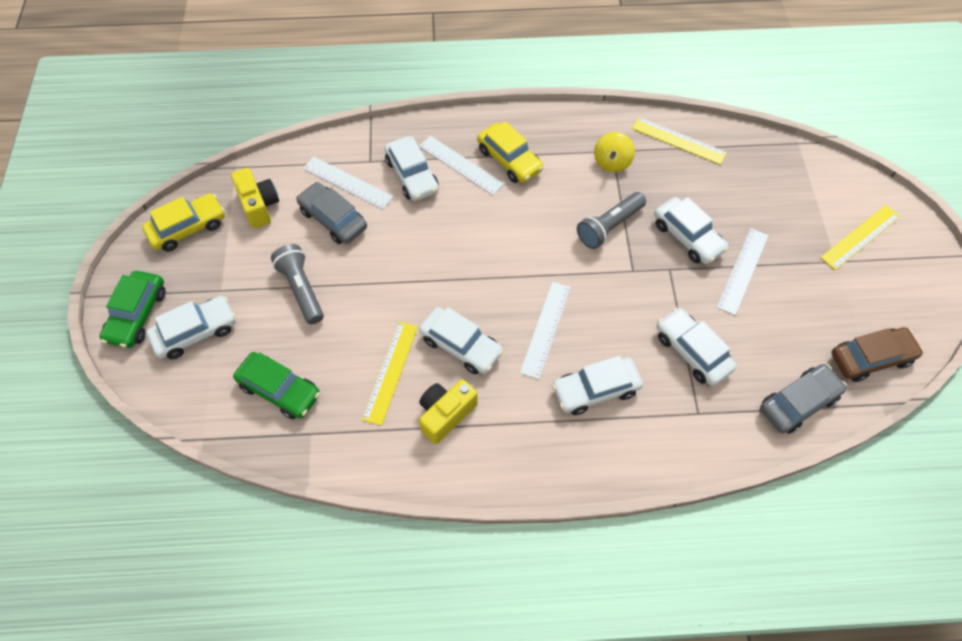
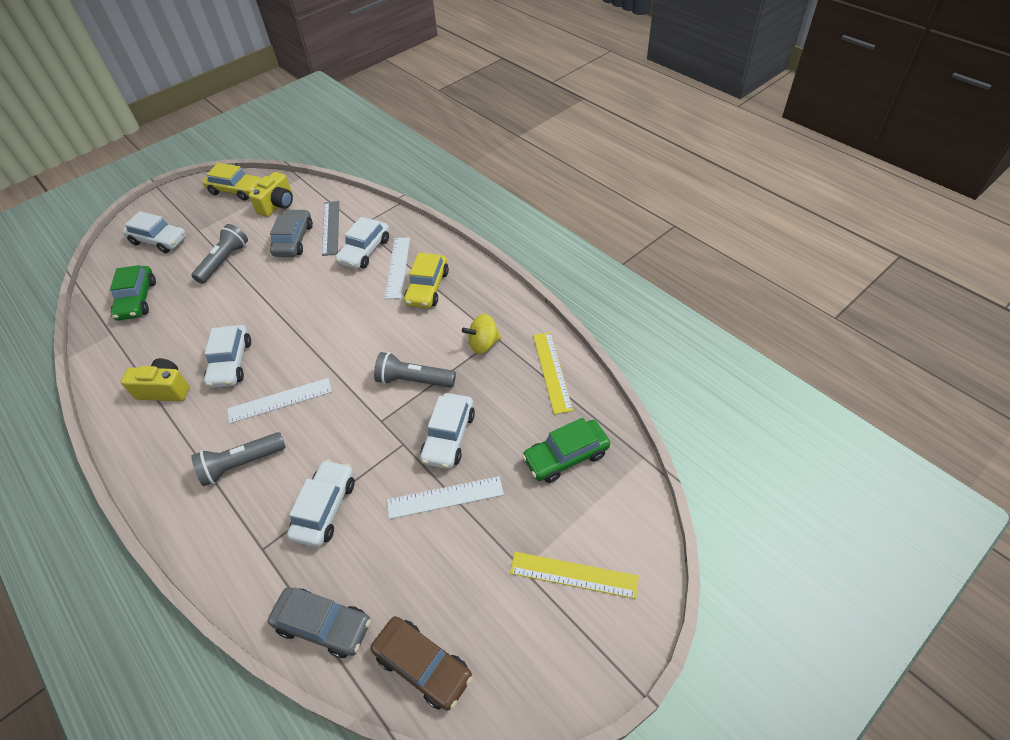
camera: 55 degrees right, 10 degrees down
(137, 315) = (156, 212): green car -> green car (566, 456)
(347, 183) = (330, 227): white ruler -> grey ruler
(390, 372) = (184, 341): yellow ruler -> none
(595, 390) = (241, 464): white car -> grey flashlight

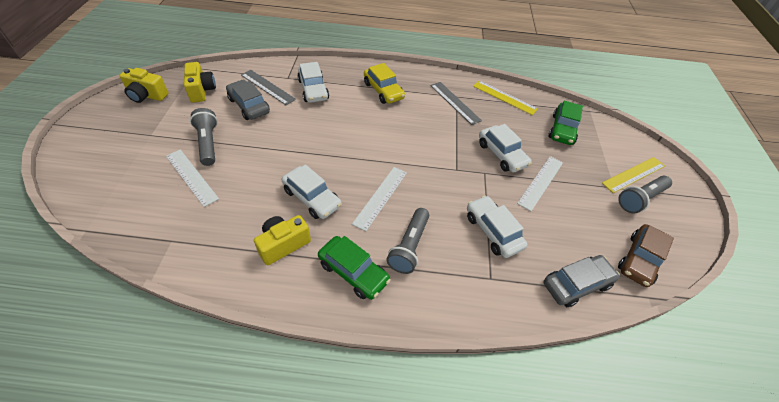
camera: 50 degrees left, 0 degrees up
(137, 300) = (162, 205): green car -> green car (353, 272)
(159, 240) = (119, 158): white car -> none
(236, 190) = (147, 95): yellow car -> yellow camera
(397, 267) = (349, 89): white ruler -> white ruler (191, 177)
(414, 380) = (444, 139): grey flashlight -> grey flashlight (640, 199)
(423, 665) = (639, 260): brown car -> brown car turned 135 degrees clockwise
(483, 344) = (455, 102): yellow spinning top -> grey ruler

